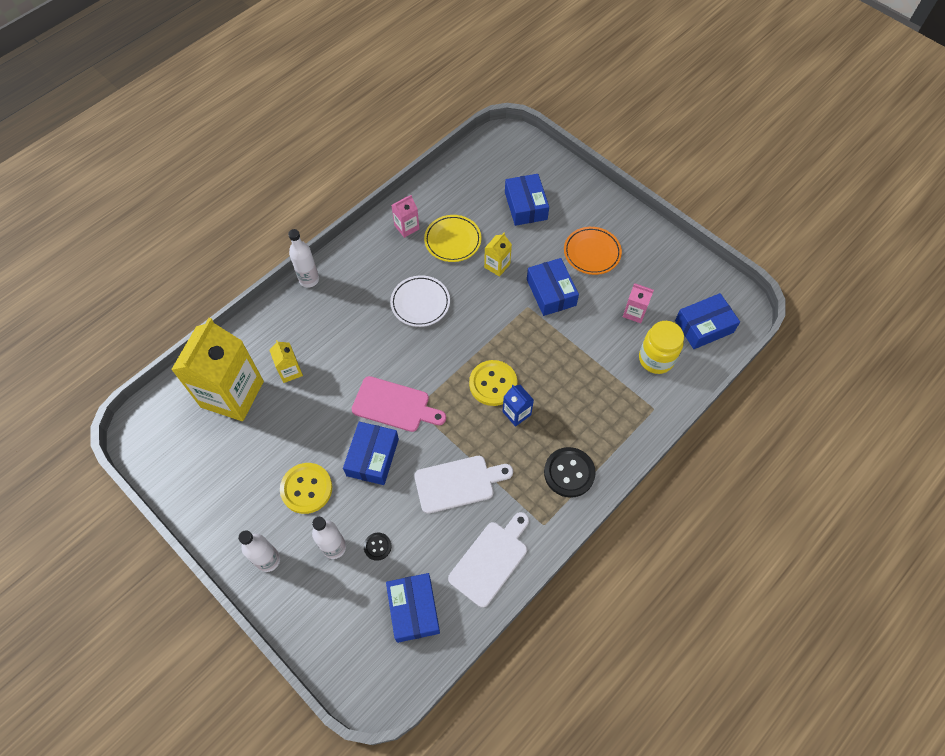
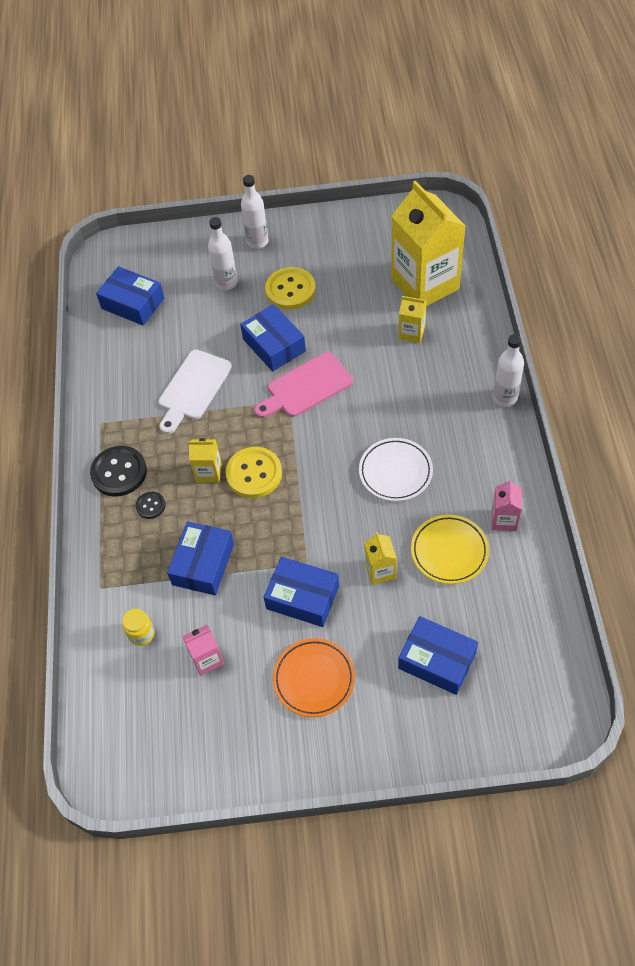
camera: 135 degrees right, 5 degrees down
(377, 546) = (199, 308): black button -> black button (150, 506)
(490, 560) = (114, 370): white cutting board -> none
(516, 413) = (208, 472): blue carton -> yellow carton
(656, 359) = (141, 634): yellow jar -> yellow jar, size x0.58
(704, 326) = (127, 714): blue box -> blue box (203, 564)

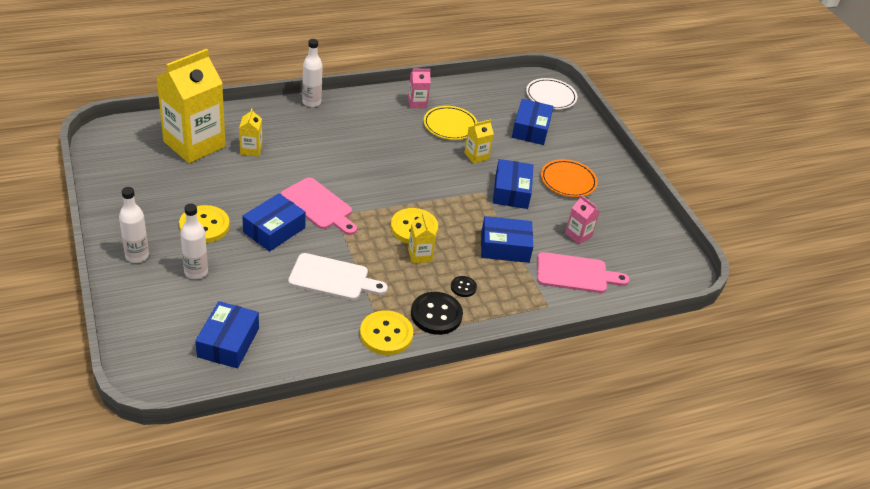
camera: 115 degrees left, 15 degrees down
(106, 424) = (386, 334): none -> yellow button
(141, 634) = (575, 274): yellow jar -> pink cutting board
(395, 472) = (391, 152): white plate -> white plate (550, 97)

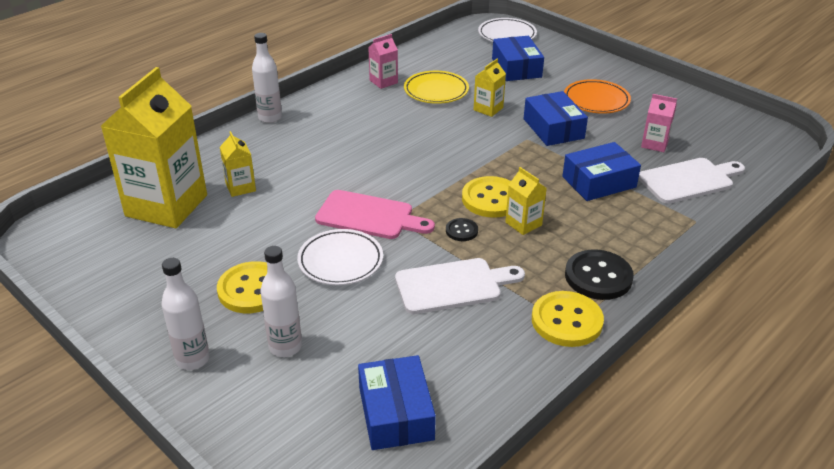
camera: 20 degrees left, 5 degrees down
(274, 230) = (340, 261): blue box -> white plate
(463, 287) = (597, 237): black button -> black button (461, 231)
(575, 274) = (689, 180): pink cutting board -> white cutting board

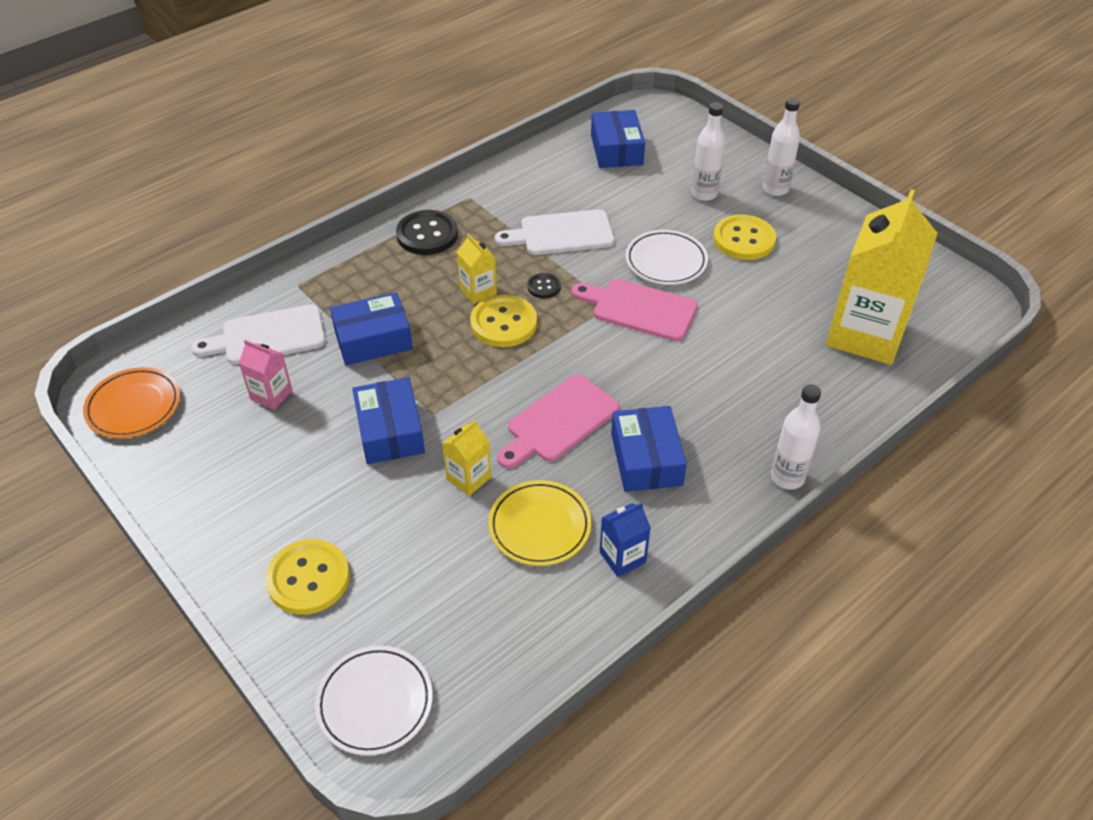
camera: 175 degrees left, 10 degrees up
(240, 187) = (790, 355): yellow carton -> none
(383, 81) = (622, 557): pink carton -> blue carton
(431, 138) = (559, 422): none -> pink cutting board
(516, 68) = (393, 583): blue box -> blue box (646, 459)
(566, 321) = (471, 201): yellow button -> yellow button (308, 578)
(596, 100) = (302, 488): orange plate -> orange plate (134, 406)

